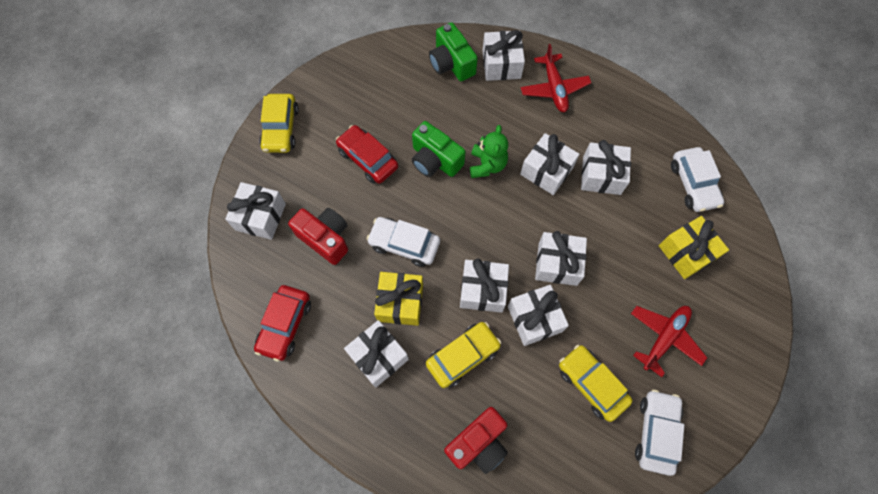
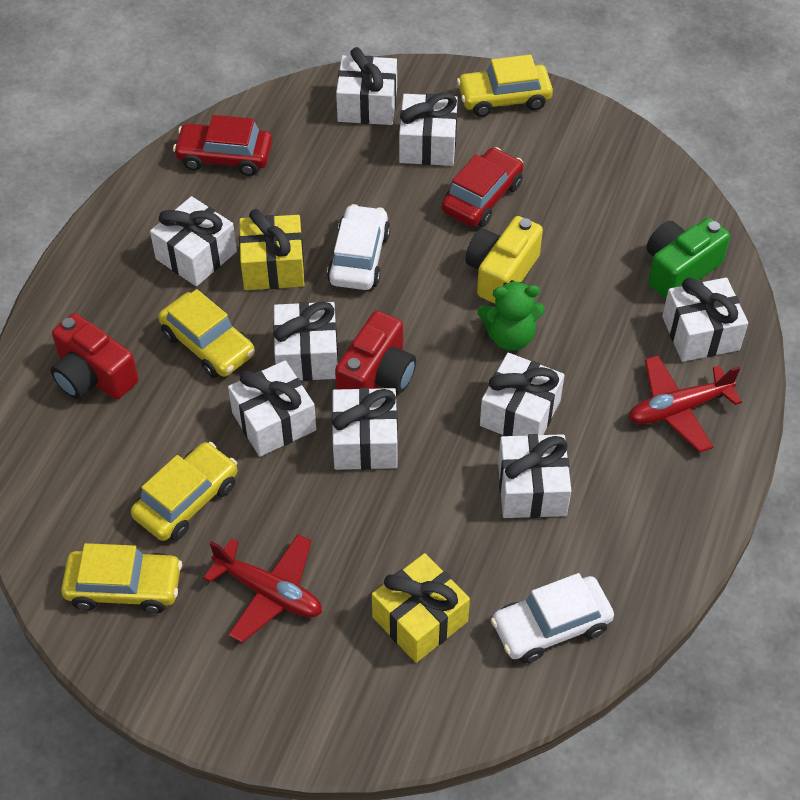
camera: 80 degrees right, 15 degrees down
(310, 183) = (428, 144): none -> white gift
(325, 238) = (350, 173): red camera -> red camera (377, 376)
(435, 160) = (501, 273): green camera -> yellow camera
(656, 432) = (124, 587): white car -> yellow car

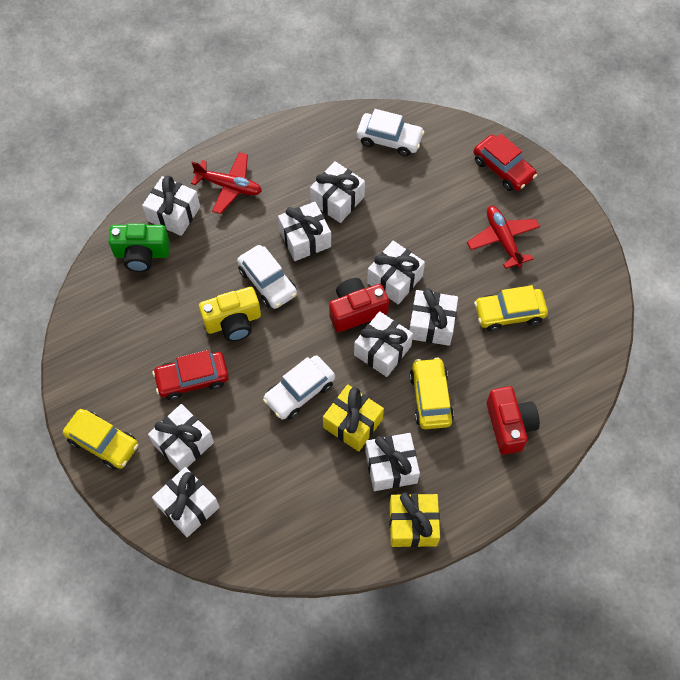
camera: 140 degrees left, 10 degrees up
(124, 587) = (571, 290): yellow car -> none
(225, 157) = (313, 534): red car -> red car (503, 169)
(420, 619) = (443, 181): yellow gift -> yellow gift (413, 524)
(510, 336) = (267, 282): green teddy bear -> white car

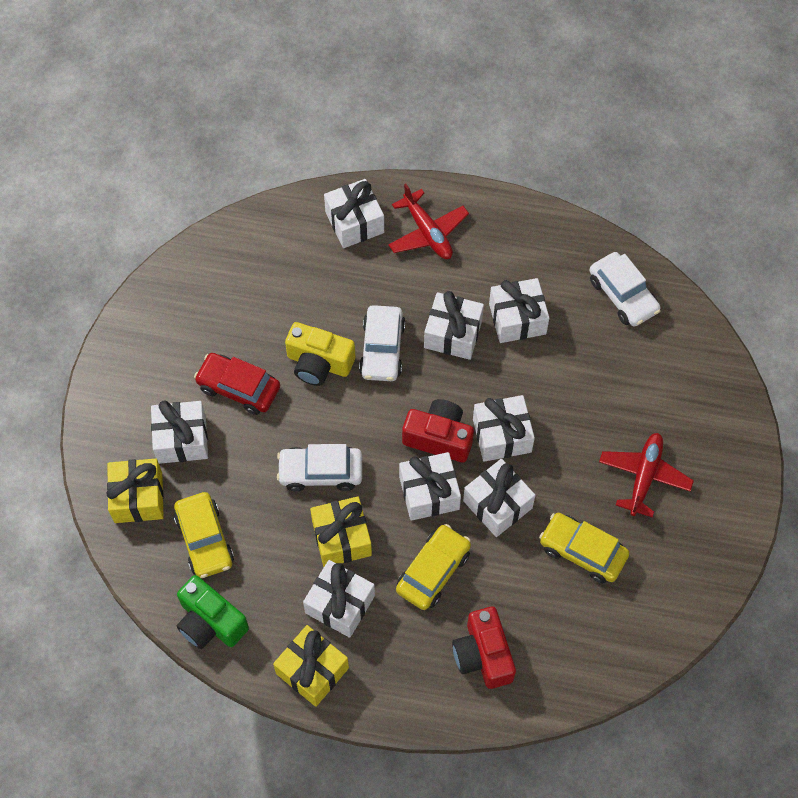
camera: 40 degrees right, 0 degrees up
(103, 442) = (117, 386): yellow car -> yellow car (204, 540)
(142, 254) = (294, 240): green camera -> green camera (210, 622)
(188, 506) = (138, 497): white gift -> yellow gift
(503, 169) = (711, 407): red car -> none
(509, 425) = (483, 655): red camera -> red camera turned 135 degrees clockwise

